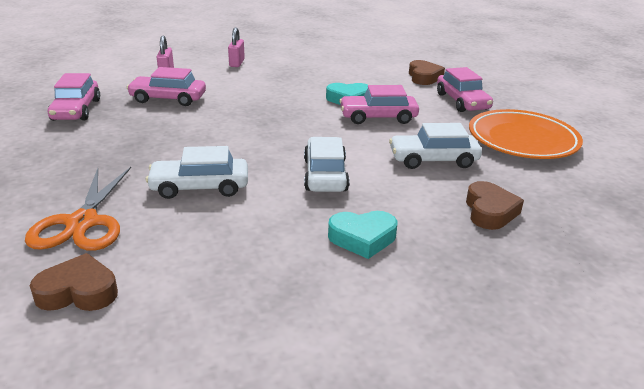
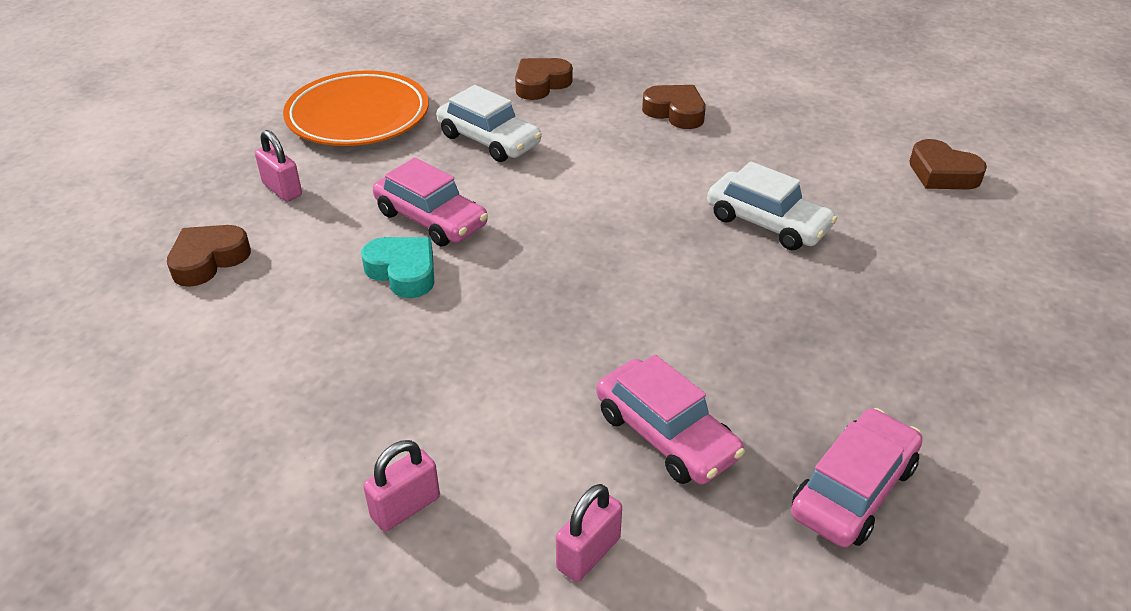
camera: 135 degrees left, 10 degrees up
(82, 223) = (918, 237): orange scissors -> none
(325, 175) = (621, 175): white car -> none
(362, 238) = (675, 112): turquoise heart -> brown heart
(462, 102) = (282, 189): pink car -> pink padlock

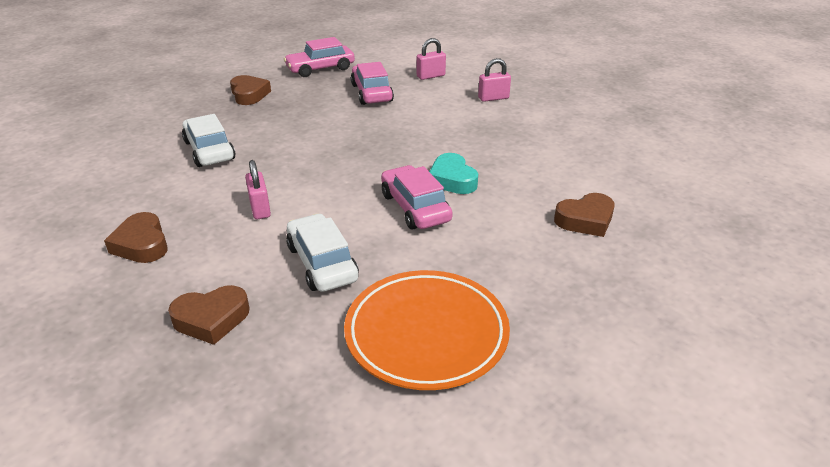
camera: 155 degrees left, 5 degrees down
(282, 189) = (523, 264): pink padlock -> pink padlock (260, 209)
(942, 173) = (62, 149): brown heart -> brown heart (249, 94)

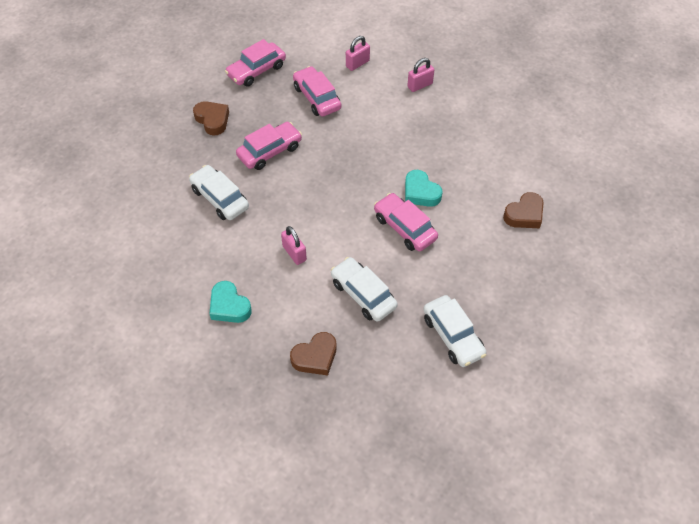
camera: 15 degrees left, 20 degrees up
(141, 244) = (229, 306): brown heart -> turquoise heart
(293, 123) = (270, 151): none -> pink car
(426, 334) = (453, 336): orange plate -> white car

